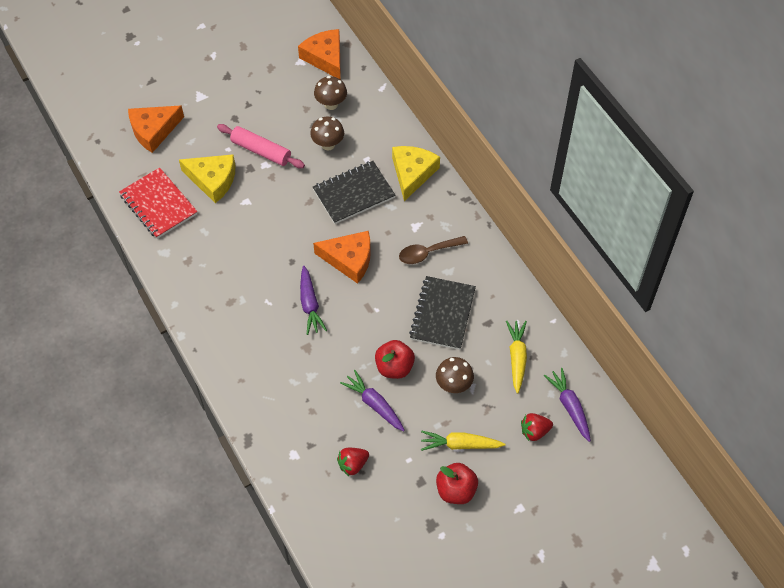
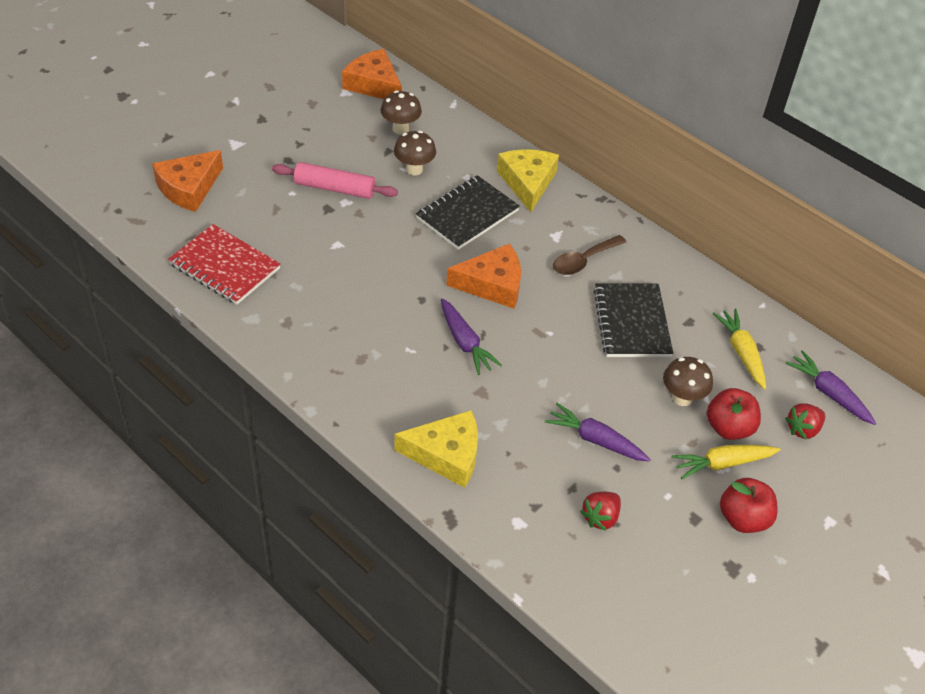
camera: 20 degrees left, 10 degrees down
(213, 180) = (285, 229): yellow cheese -> yellow cheese (446, 455)
(394, 367) = (601, 392): red apple -> red apple (728, 428)

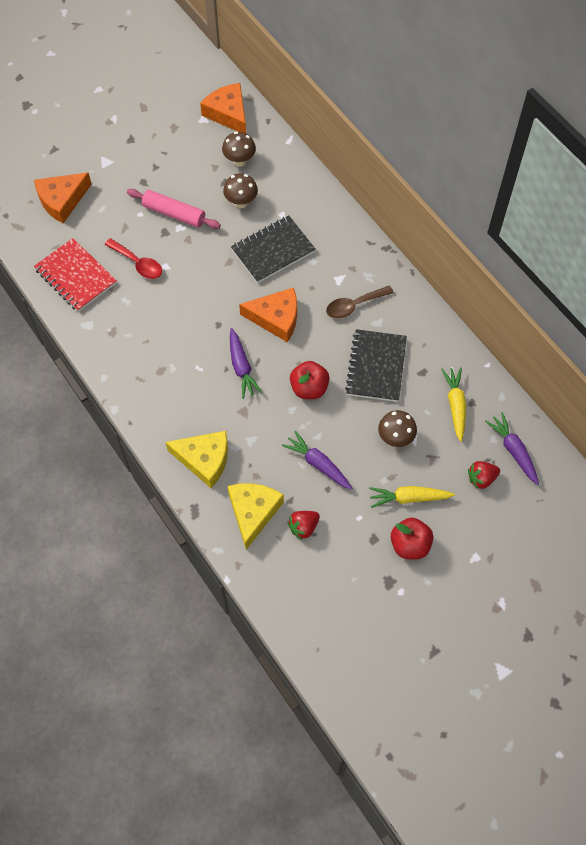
camera: 15 degrees right, 15 degrees up
(302, 244) = (138, 263): none -> red spoon
(527, 183) = (329, 226): yellow cheese -> yellow cheese (253, 512)
(728, 428) = (423, 469): red apple -> red apple (309, 388)

